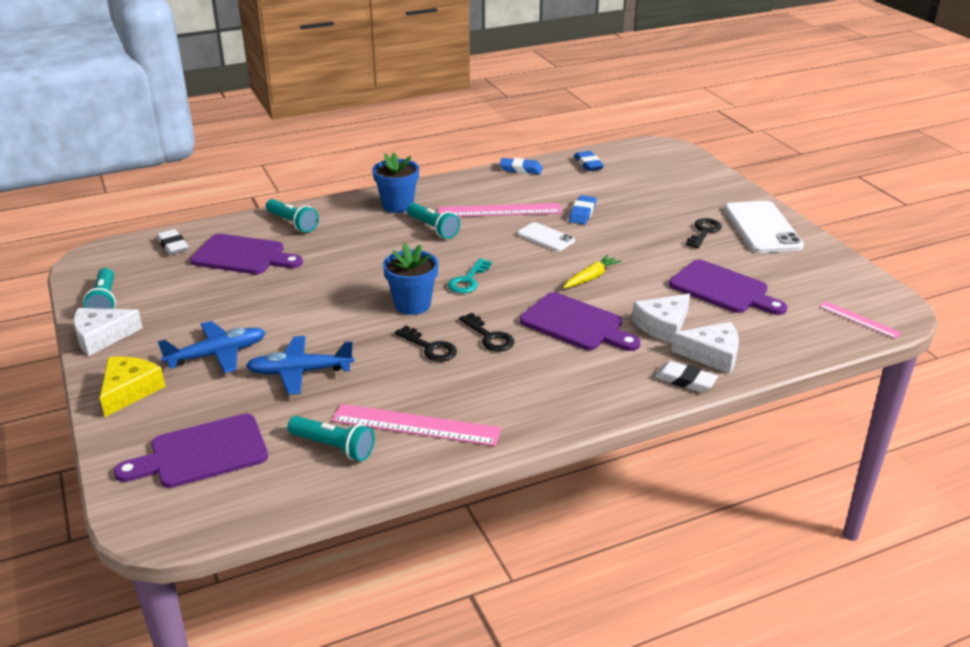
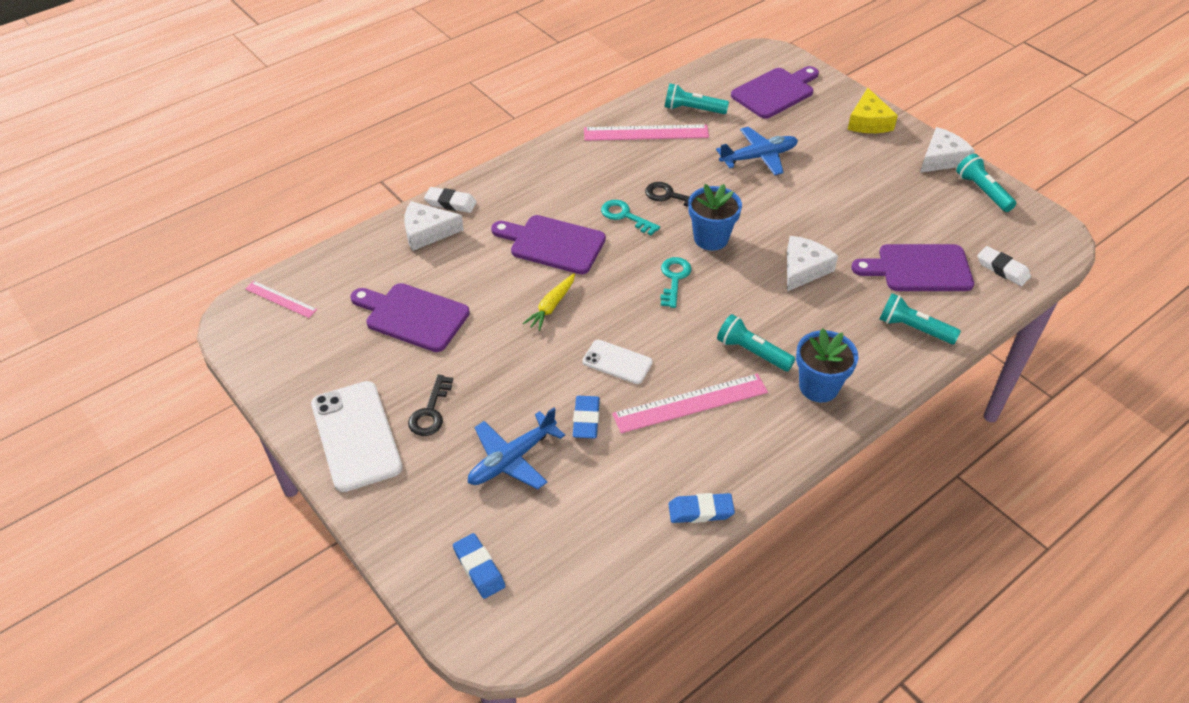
camera: 165 degrees right, 15 degrees up
(217, 355) = (835, 160): blue plane -> blue plane (512, 459)
(489, 337) = (625, 216): black key -> turquoise key
(588, 164) = (605, 550): blue eraser -> blue eraser (479, 568)
(662, 326) = (472, 256): white cheese -> white cheese (804, 269)

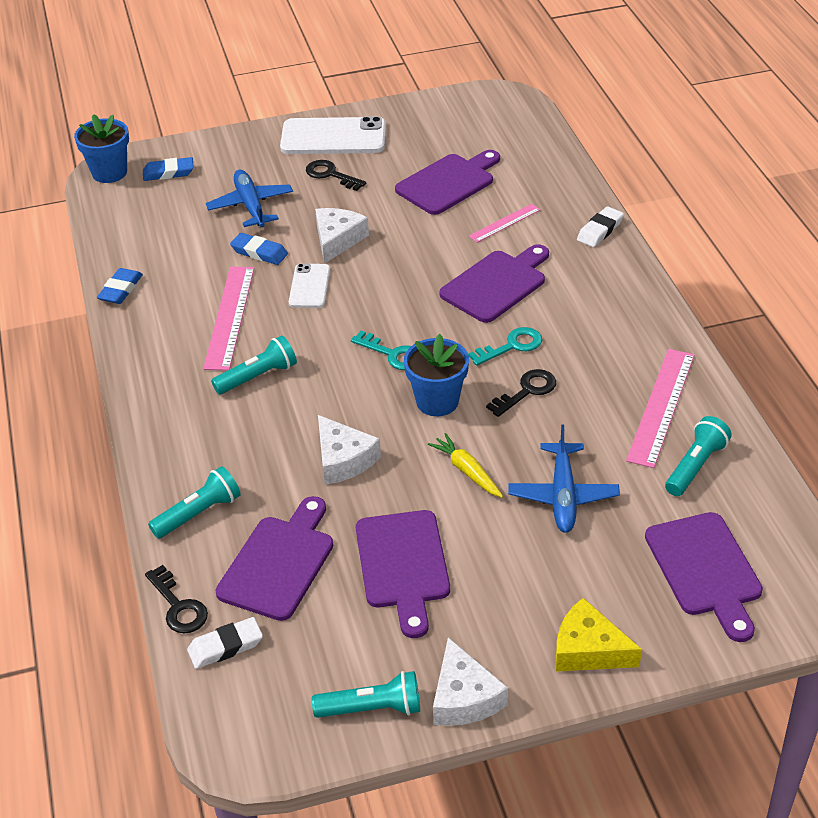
camera: 115 degrees right, 5 degrees down
(281, 299) = (515, 119): pink ruler -> pink ruler (505, 223)
(427, 232) = (561, 208): white cheese -> white cheese (337, 240)
(551, 306) = (407, 263): yellow carrot -> yellow carrot (467, 471)
(617, 362) = (309, 286): white phone -> white phone turned 45 degrees counterclockwise
(818, 387) = (183, 407): blue flower pot -> blue flower pot (109, 173)
(872, 210) = (403, 565): none -> purple cutting board
(995, 305) = (178, 606): none -> black key

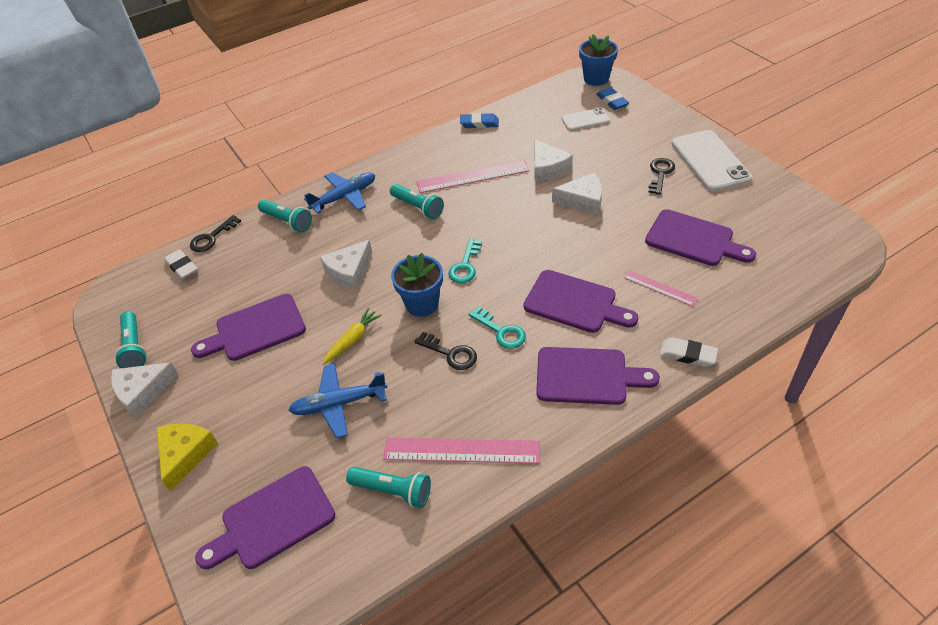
camera: 75 degrees right, 5 degrees up
(251, 206) = (597, 148): blue plane -> blue plane (344, 197)
(259, 252) = (547, 168): blue eraser -> white cheese
(279, 563) = (251, 269): purple cutting board -> purple cutting board (587, 376)
(309, 286) = (522, 202): white phone -> white phone (585, 120)

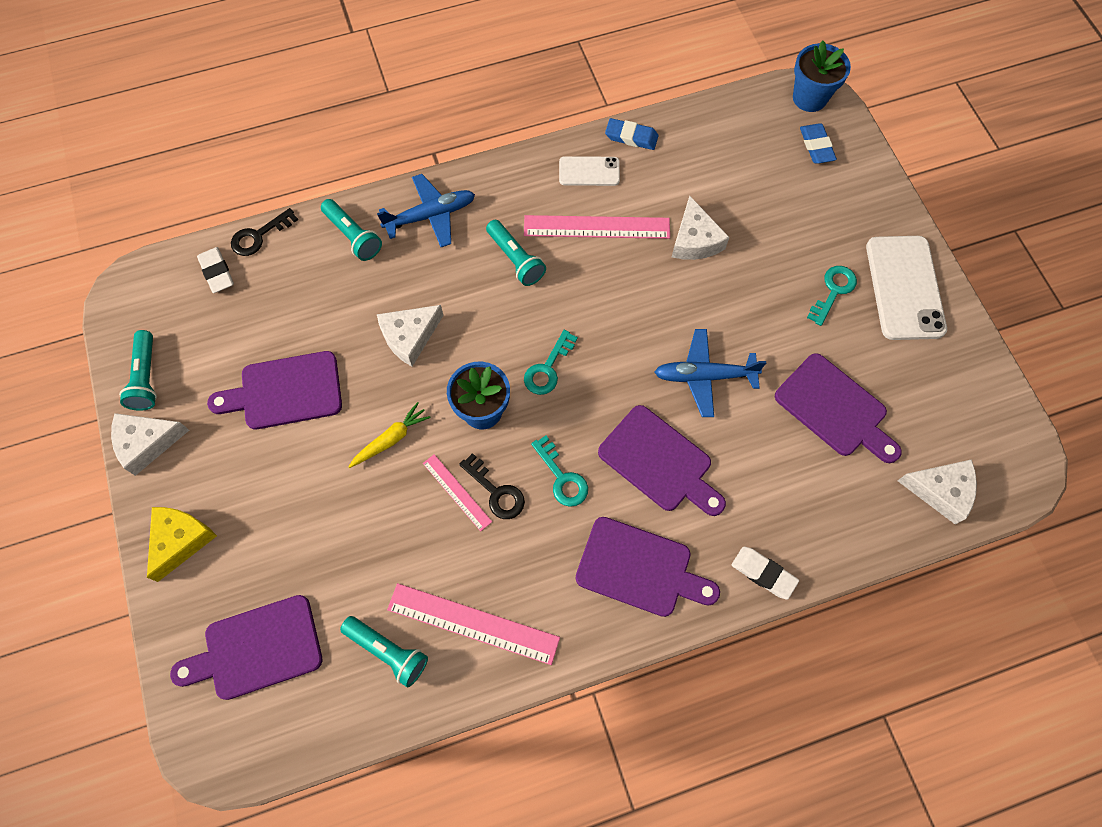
camera: 10 degrees right, 20 degrees up
(339, 404) = (357, 523): blue plane -> blue plane (705, 376)
(583, 200) = (721, 307): white cheese -> white cheese (940, 491)
(585, 120) = (770, 170): white phone -> white phone (589, 171)
(659, 288) = (766, 469): pink ruler -> pink ruler (456, 492)
(660, 174) = (833, 291): black key -> turquoise key

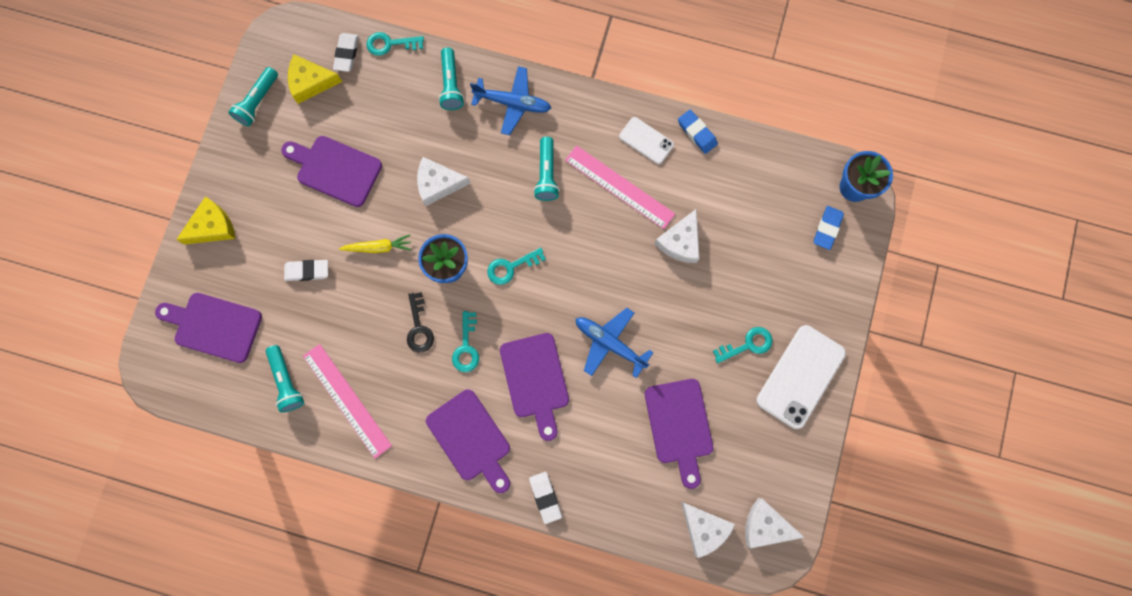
camera: 35 degrees right, 10 degrees up
(147, 443) = (231, 148): white cheese -> white cheese (765, 525)
(195, 322) = (311, 82): none -> yellow cheese
(259, 236) = (390, 44): black key -> turquoise key
(327, 515) = (307, 271): none -> white eraser
(456, 492) = (394, 311): pink ruler -> none

